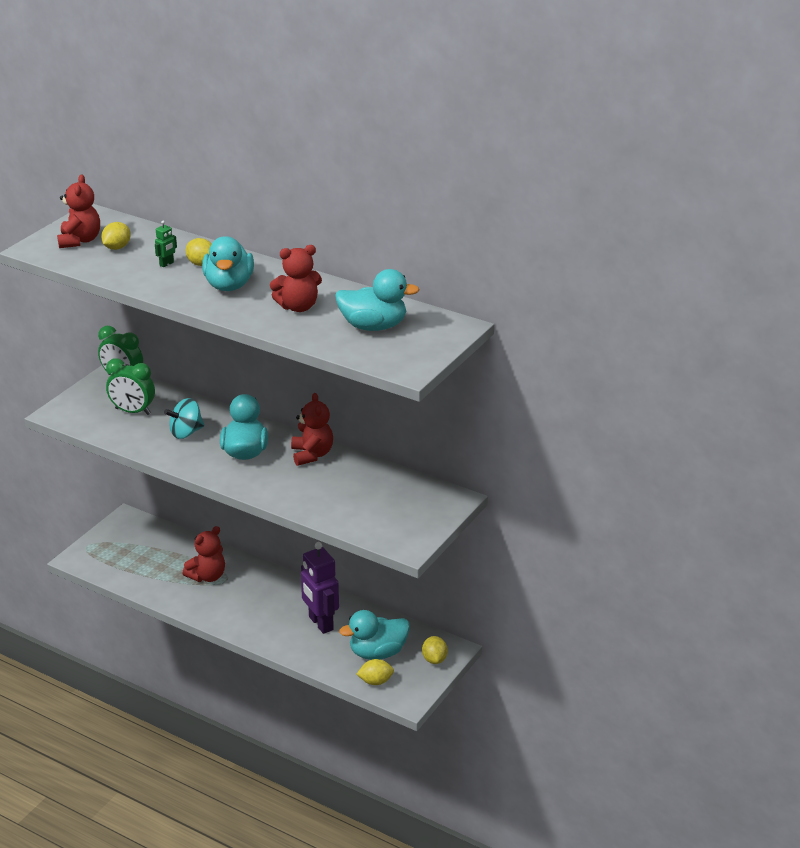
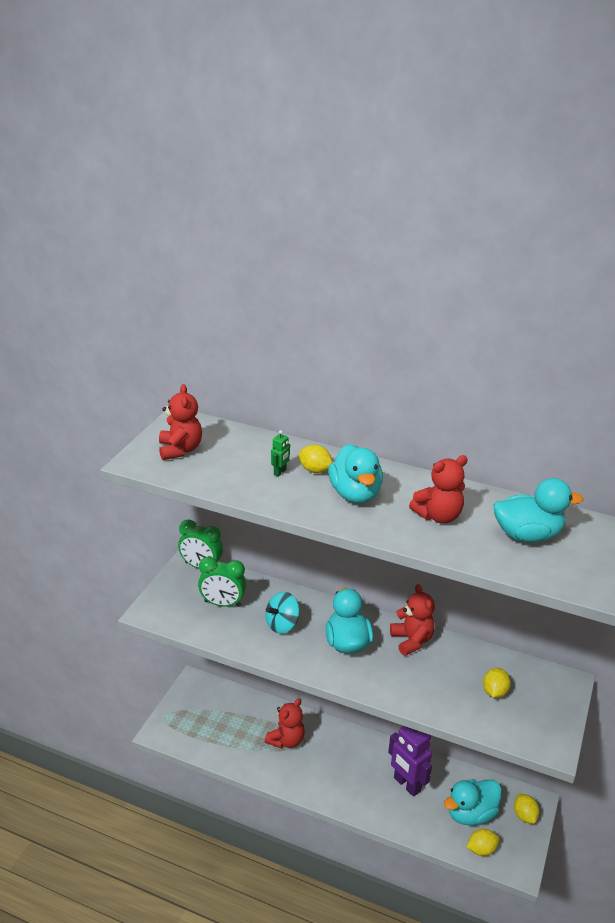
camera: 10 degrees left, 0 degrees up
(117, 247) = (221, 456): yellow lemon -> yellow lemon (494, 692)

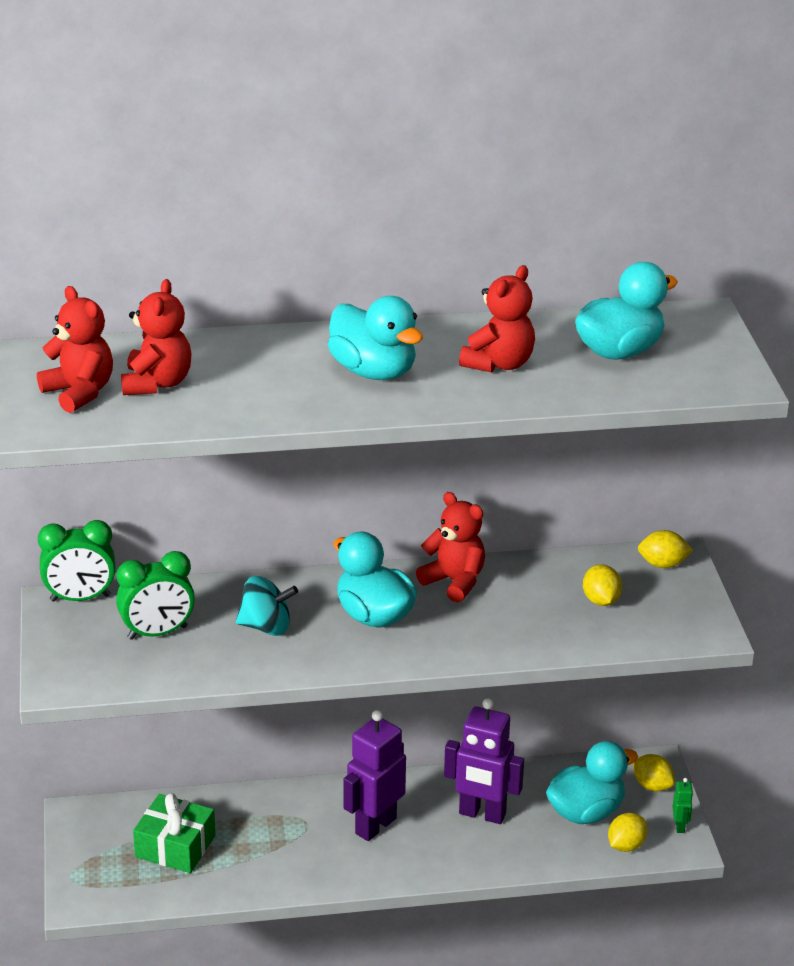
camera: 30 degrees left, 0 degrees up
(228, 723) = (175, 846): none -> green gift
(280, 472) = (249, 377): green robot -> green robot (680, 826)
(282, 624) = (266, 627): turquoise spinning top -> turquoise spinning top turned 105 degrees counterclockwise
(286, 740) = (277, 831): red teddy bear -> red teddy bear (157, 383)
(315, 470) = (293, 360): yellow lemon -> yellow lemon (663, 564)
(341, 762) = (375, 826): none -> purple robot
(470, 814) = (586, 812): turquoise duck -> turquoise duck turned 150 degrees counterclockwise

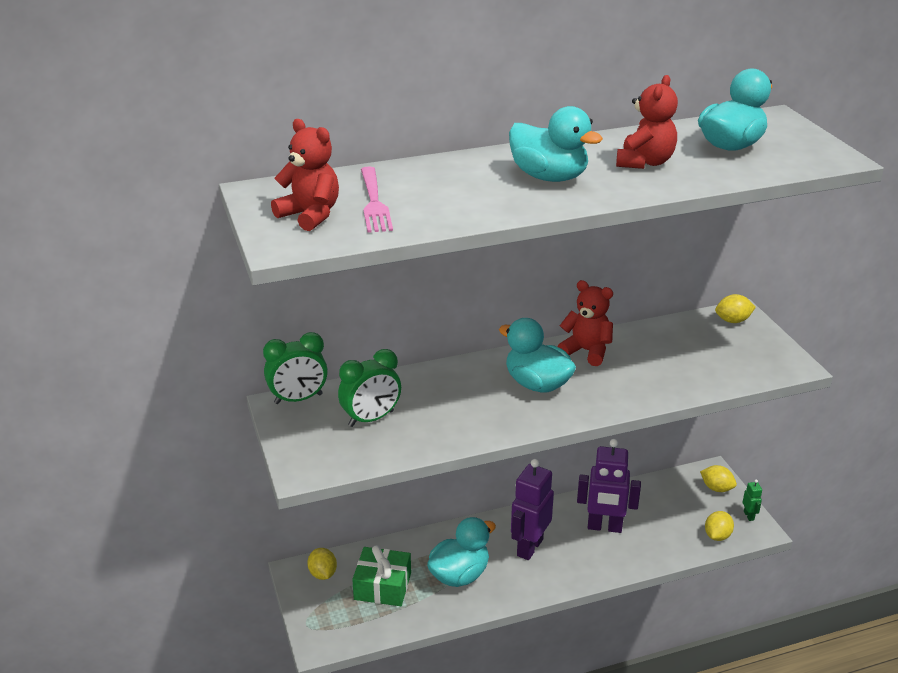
camera: 10 degrees left, 0 degrees up
(157, 383) = (374, 202): red teddy bear -> pink fork
(266, 627) = (456, 403): turquoise spinning top -> none
(586, 812) = (678, 515): turquoise duck -> turquoise duck (459, 575)
(601, 600) = (702, 352): yellow lemon -> yellow lemon (323, 574)

